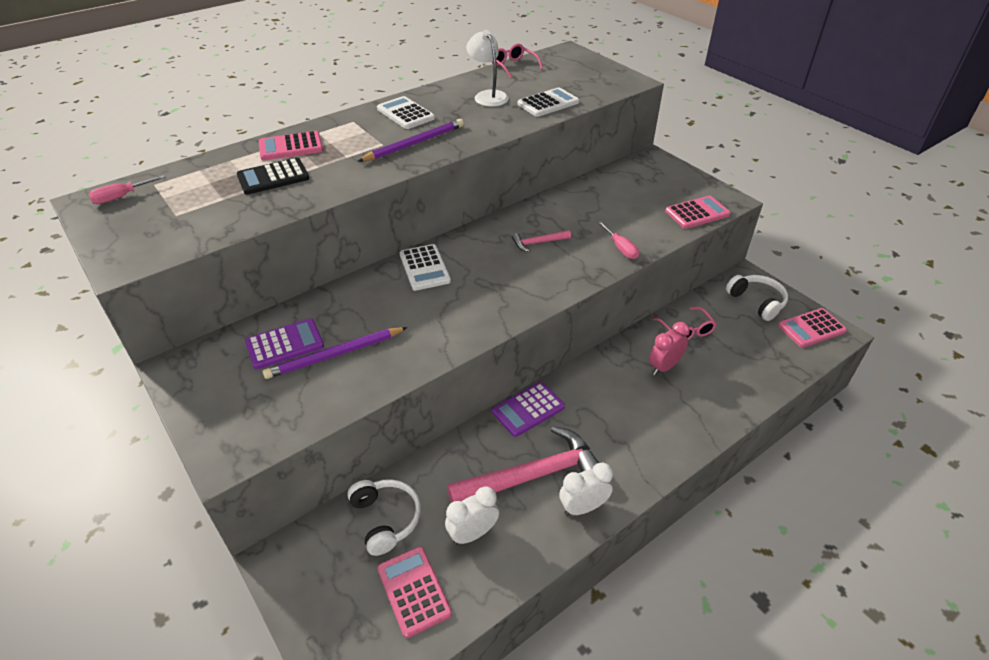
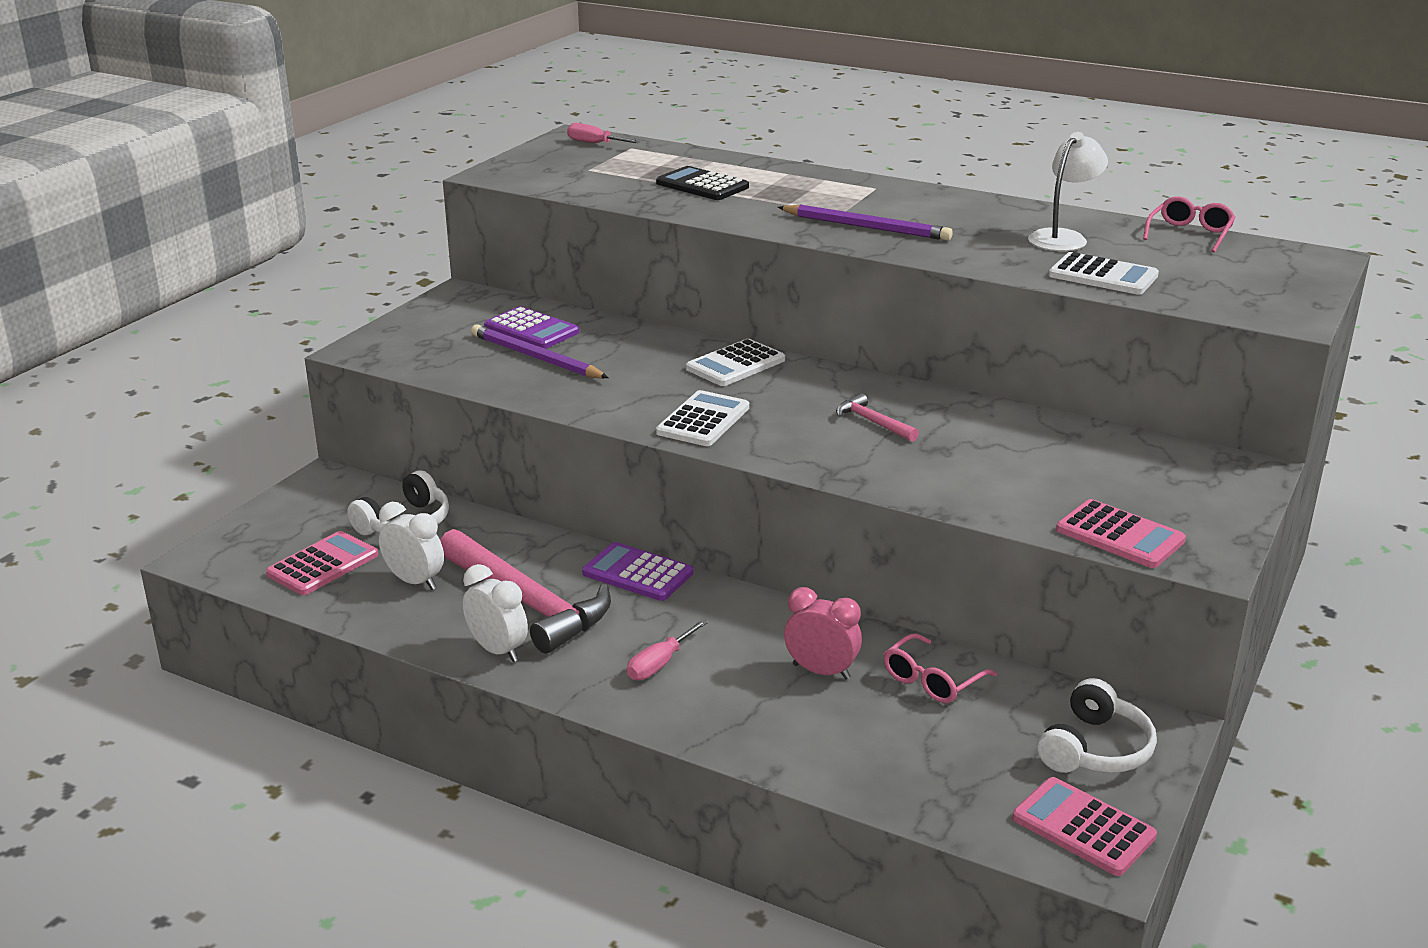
camera: 65 degrees right, 15 degrees down
(291, 147) = (775, 176): pink calculator -> none
(405, 114) = (936, 207): white calculator -> white calculator (703, 420)
(620, 248) = (932, 485): pink screwdriver -> pink screwdriver (659, 664)

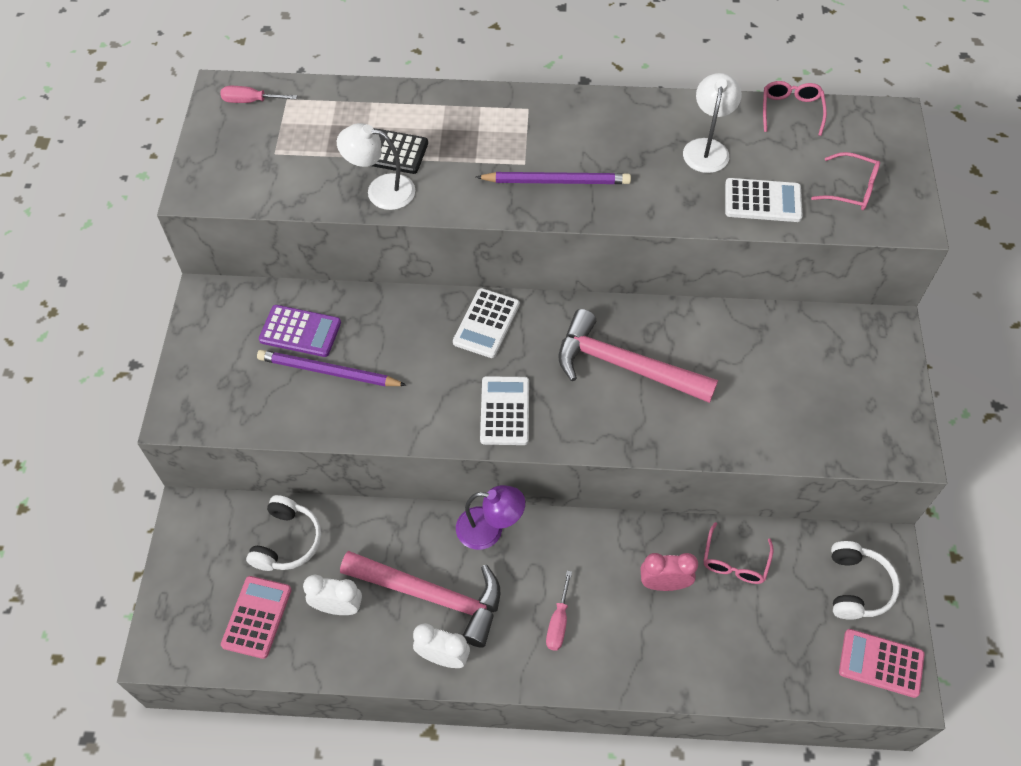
camera: 25 degrees left, 30 degrees up
(637, 573) = (489, 529): purple calculator -> purple lamp
(672, 202) = (381, 190): none -> white lamp
(873, 422) = (624, 366): pink hammer -> pink hammer, size x2.20
(1119, 535) = (845, 443): pink calculator -> none
(1226, 288) = (851, 189): none -> pink glasses

